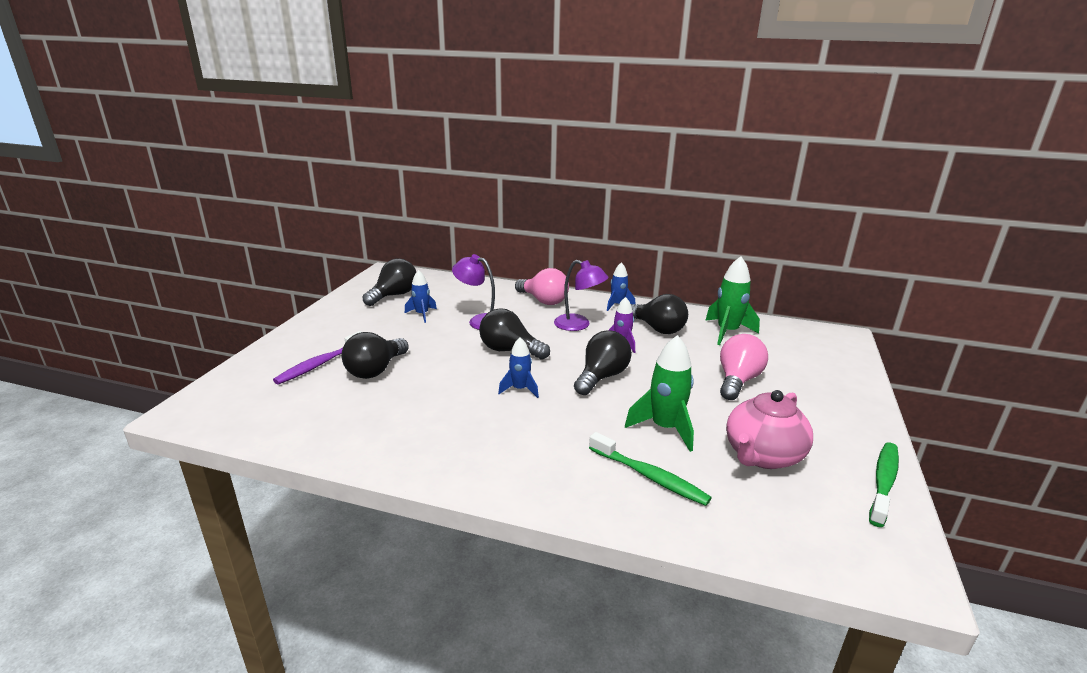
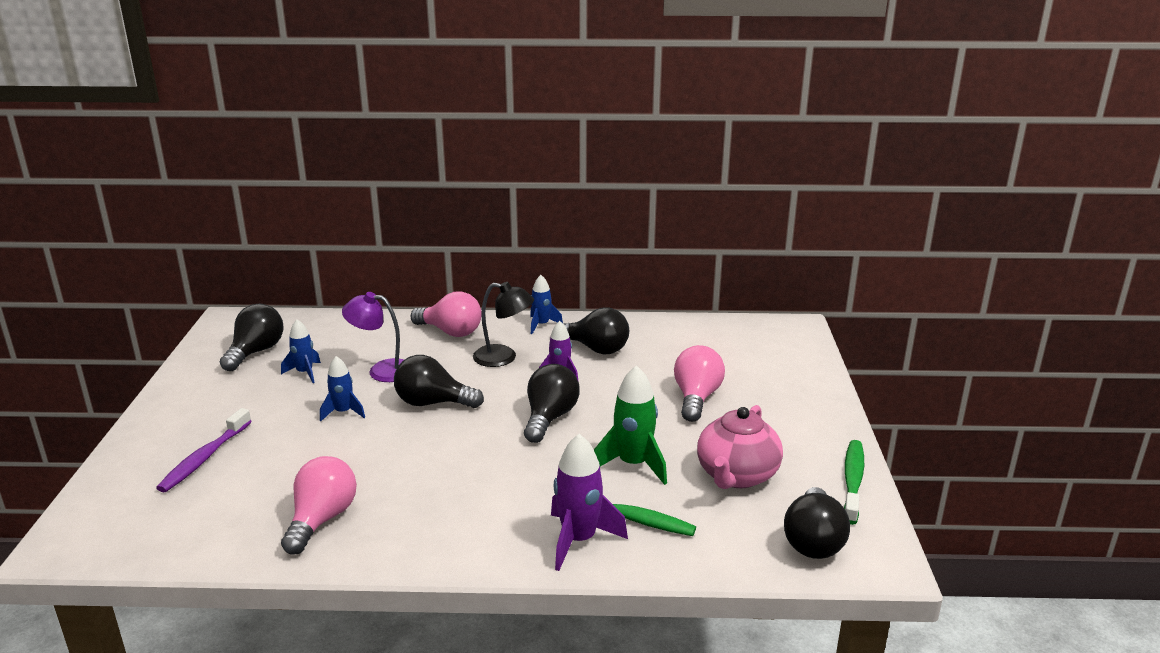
camera: 15 degrees left, 0 degrees up
(375, 370) = (279, 454): black light bulb -> black light bulb (813, 541)
(383, 427) = (322, 519): none -> pink light bulb
(520, 389) = (462, 448): blue rocket -> blue rocket (343, 412)
(578, 325) = (503, 358): purple lamp -> black lamp
(595, 488) = (579, 540): none -> purple rocket
(727, 332) = (674, 341): green rocket -> none

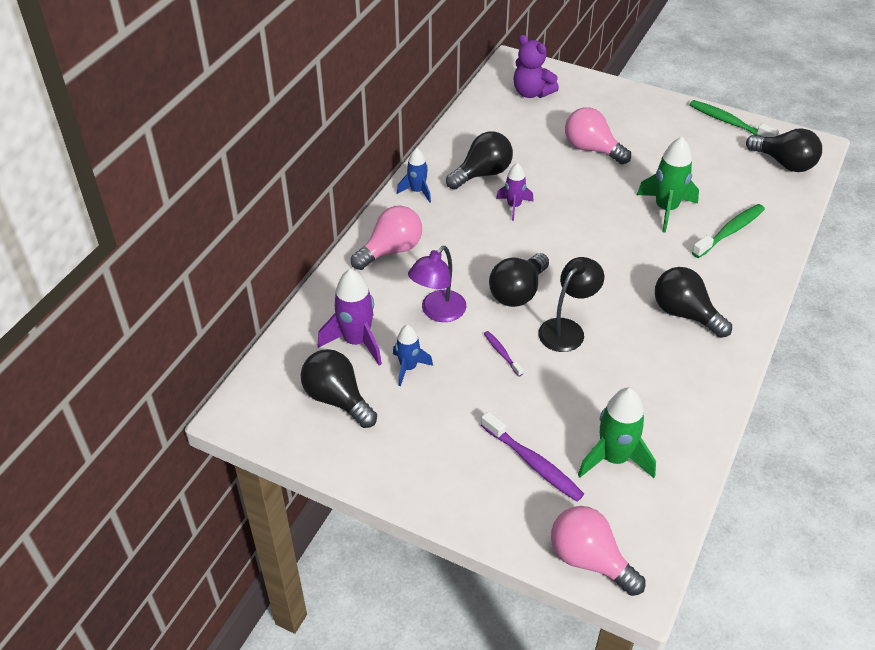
camera: 65 degrees left, 20 degrees up
(221, 503) = (614, 458): none -> green rocket
(322, 519) = (666, 396): pink light bulb -> pink light bulb (589, 560)
(343, 412) = (502, 353): blue rocket -> purple toothbrush
(503, 358) = (464, 230): black lamp -> black lamp (567, 329)
(549, 418) = (579, 231): black light bulb -> black light bulb (685, 314)
(579, 540) = (746, 263): purple rocket -> purple rocket (356, 341)
(736, 475) = (701, 167): pink teapot -> none
(757, 345) = (532, 93): none -> purple teddy bear

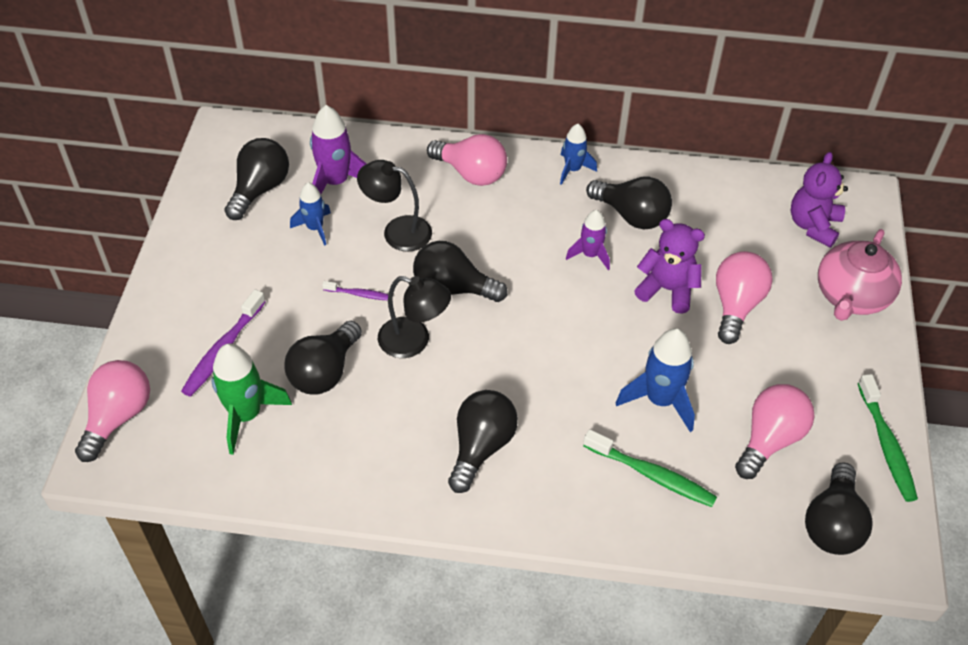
camera: 70 degrees right, 5 degrees up
(438, 312) = (397, 231): purple lamp -> black lamp
(502, 353) = (359, 294): purple toothbrush -> purple toothbrush turned 60 degrees clockwise
(564, 177) = (667, 289): none -> purple teddy bear
(582, 394) = (324, 372): none -> black light bulb
(602, 97) = (851, 297): none -> pink teapot
(666, 209) = (660, 400): green rocket -> blue rocket
(712, 169) = (769, 439): none -> pink light bulb
(728, 122) = (886, 445): green toothbrush -> green toothbrush turned 150 degrees clockwise

